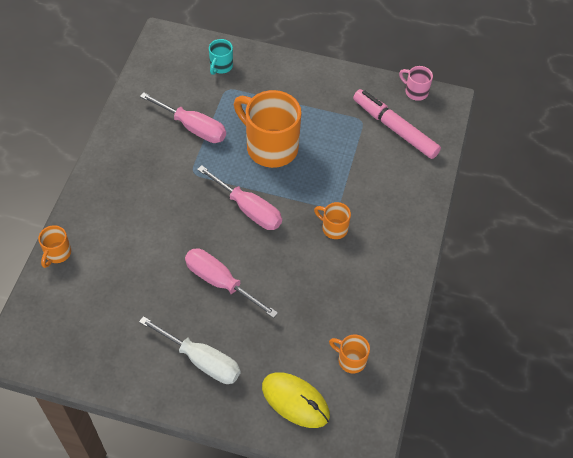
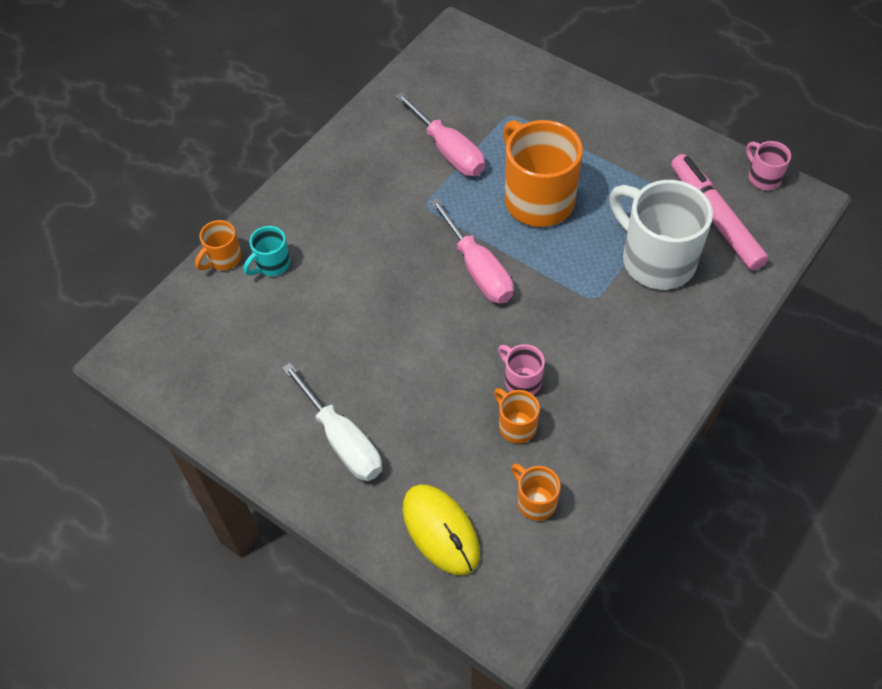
camera: 25 degrees right, 0 degrees up
(220, 282) = (405, 350): pink screwdriver -> none
(221, 66) = (513, 85): turquoise mug -> turquoise mug (272, 264)
(309, 279) = (521, 380): none -> pink mug
(333, 228) = (580, 324): orange mug -> orange mug (516, 426)
(366, 168) = (655, 260): none -> white mug

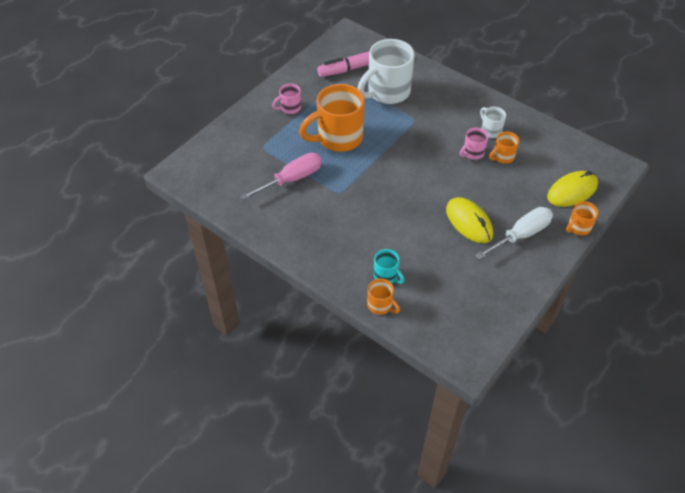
camera: 90 degrees left, 5 degrees down
(369, 368) = (469, 222): none -> yellow mouse
(478, 269) = (392, 168): pink screwdriver -> none
(535, 501) = (548, 152): orange mug -> orange mug (578, 227)
(580, 411) = (490, 130): none -> white mug
(763, 177) = (330, 45): pink mug -> pink mug (290, 108)

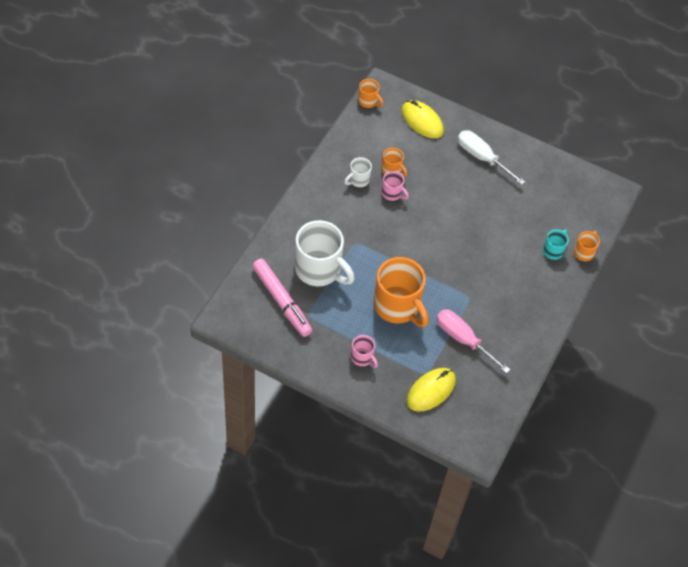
camera: 105 degrees left, 5 degrees up
(469, 222) = (478, 194): yellow mouse -> yellow mouse (431, 390)
(578, 227) = (463, 119): orange mug -> orange mug (368, 101)

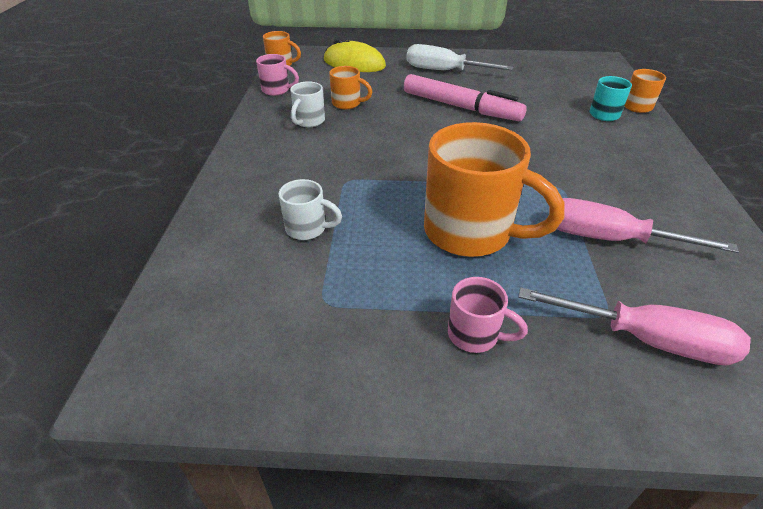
camera: 20 degrees left, 15 degrees down
(282, 301) = (259, 298): pink marker -> pink marker (461, 107)
(319, 270) = (307, 229): white mug -> white mug, size x0.47
(392, 193) = (363, 121): pink mug -> pink mug (277, 90)
(431, 390) = (646, 340): yellow mouse -> pink screwdriver

